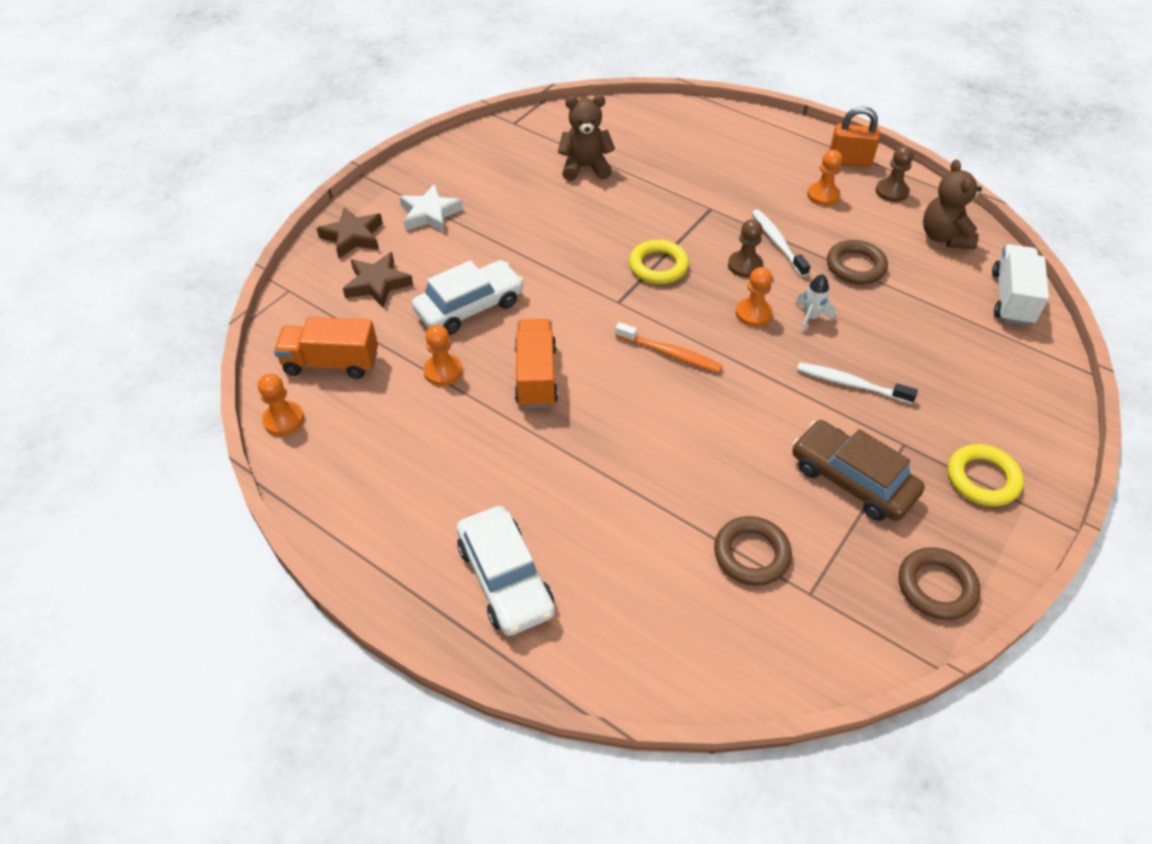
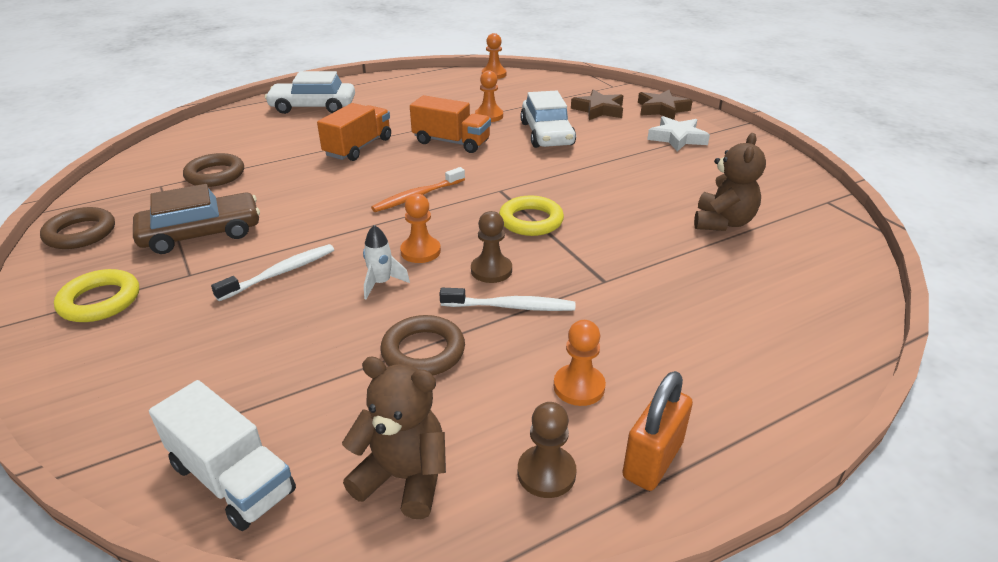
camera: 115 degrees right, 15 degrees down
(331, 363) = (529, 89): orange truck -> orange truck (358, 147)

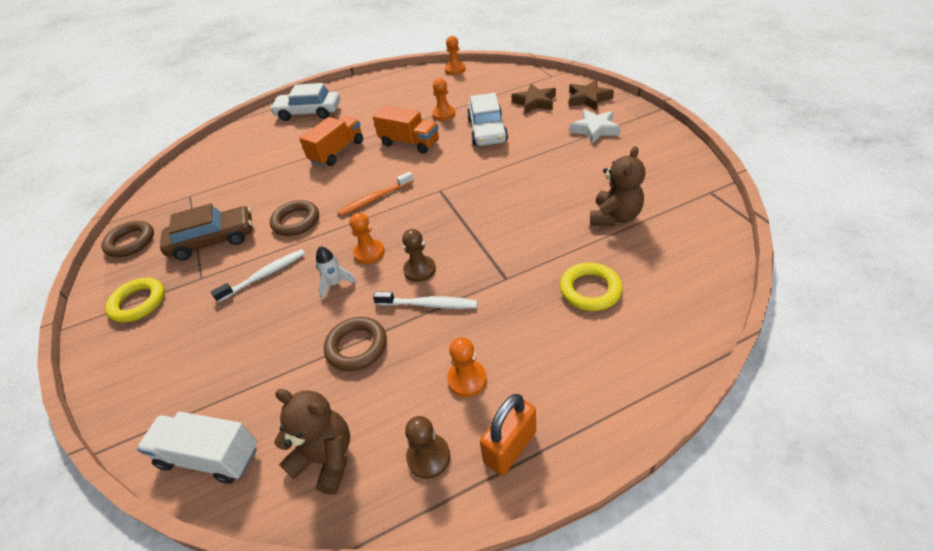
camera: 10 degrees right, 10 degrees up
(215, 175) = (229, 184): brown ring -> brown ring (296, 221)
(232, 478) = (210, 456): white truck -> white truck turned 150 degrees clockwise
(531, 221) = (458, 220): yellow ring -> yellow ring (590, 290)

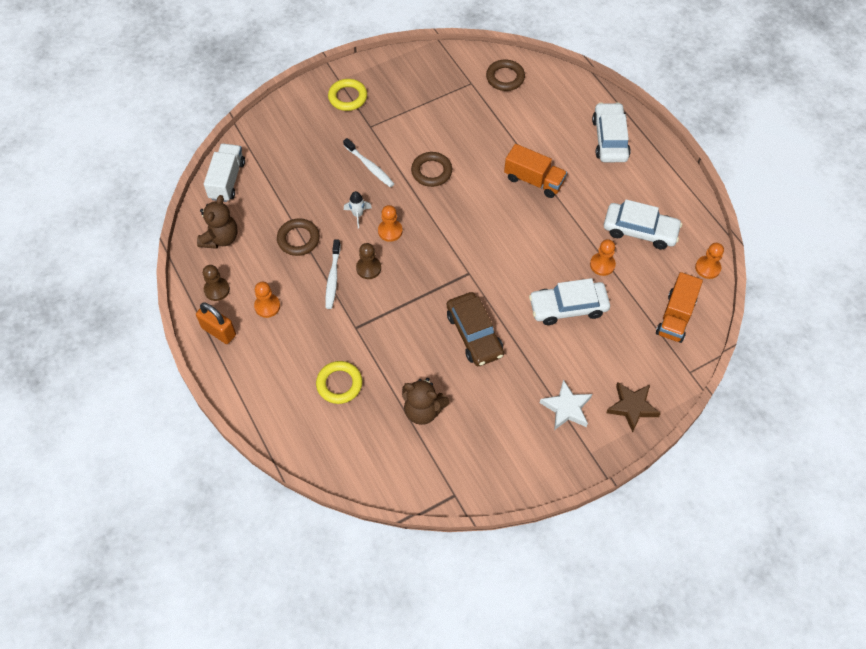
camera: 80 degrees right, 15 degrees up
(131, 242) = (413, 65): brown ring -> brown ring (505, 78)
(213, 240) = (411, 120): brown car -> brown car (474, 334)
(375, 199) = (459, 224): orange toothbrush -> none
(409, 143) = (547, 239): orange truck -> orange truck (675, 317)
(412, 97) = (640, 230): none -> white car
(535, 102) = (625, 352): brown star -> none

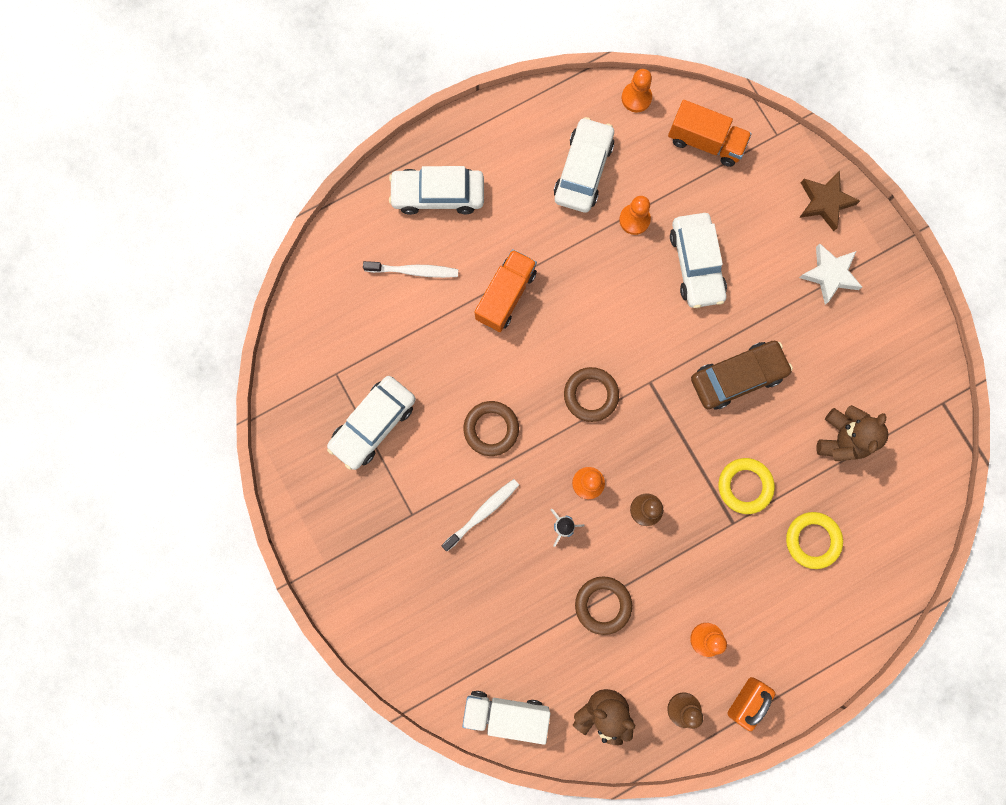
camera: 90 degrees left, 20 degrees up
(333, 278) = (662, 555): white toothbrush -> white toothbrush (414, 271)
(347, 97) = (358, 549): yellow ring -> yellow ring (744, 486)
(435, 104) = (373, 424): none -> white car
(505, 78) = (327, 326): brown ring -> brown ring (591, 395)

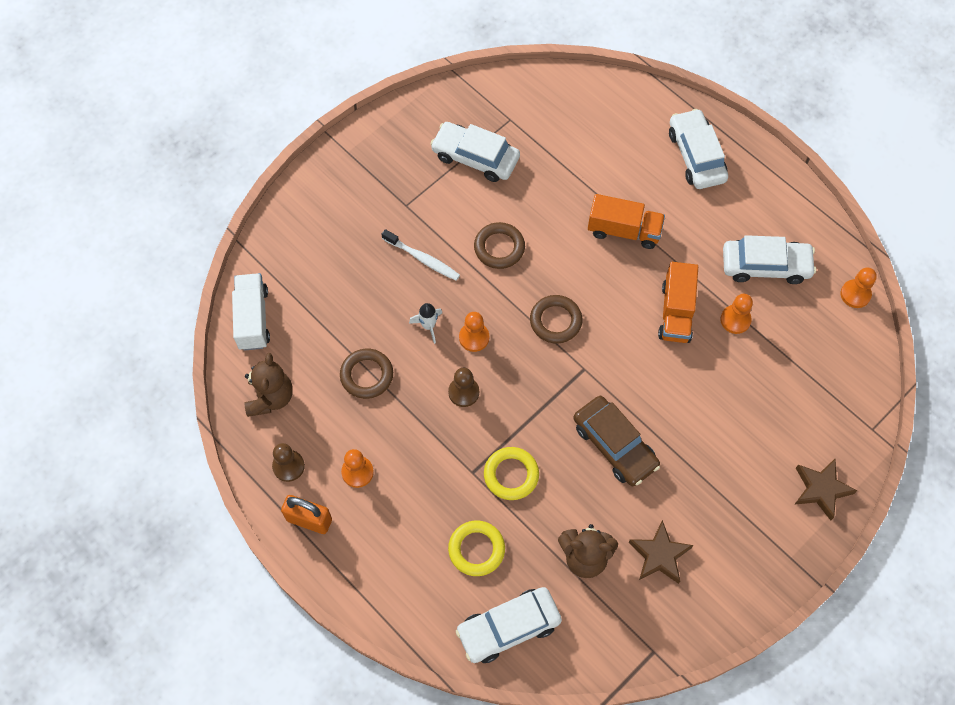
camera: 75 degrees right, 15 degrees down
(414, 271) = (620, 154): white toothbrush -> none
(696, 264) = (712, 383): white car -> white car (508, 627)
(705, 142) = (837, 365): orange truck -> orange truck (676, 312)
(829, 274) = (748, 510): white star -> none
(855, 369) = (659, 555): none -> brown star

